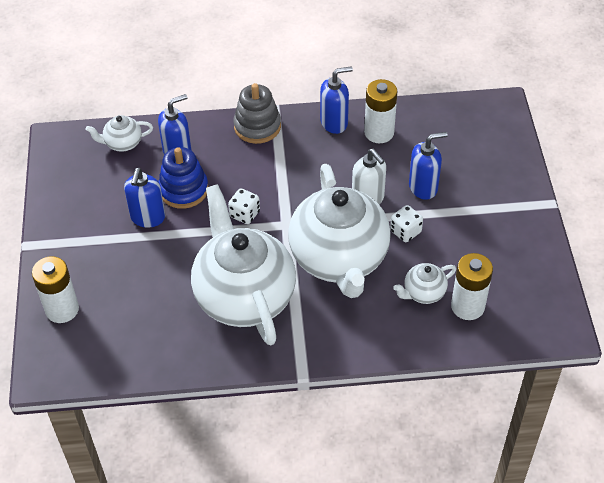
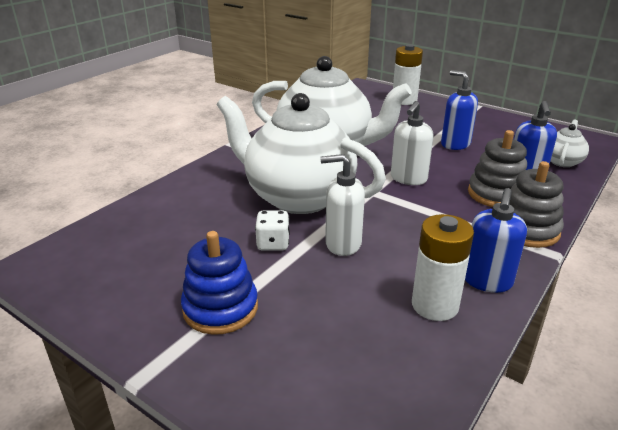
camera: 130 degrees right, 20 degrees down
(183, 190) = (471, 165): blue stacking toy -> blue stacking toy (220, 308)
(220, 158) = (496, 194): none -> grey stacking toy
(244, 214) = (408, 179): white dice -> white soap dispenser
(423, 187) = (309, 288): blue soap dispenser -> none
(423, 293) = (200, 217): white teapot -> none
(467, 306) = (149, 230): white battery -> none

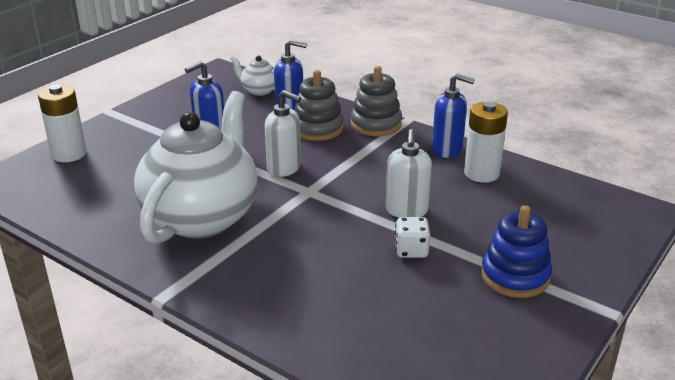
camera: 90 degrees left, 0 degrees up
(298, 197) = (319, 236): white teapot -> none

